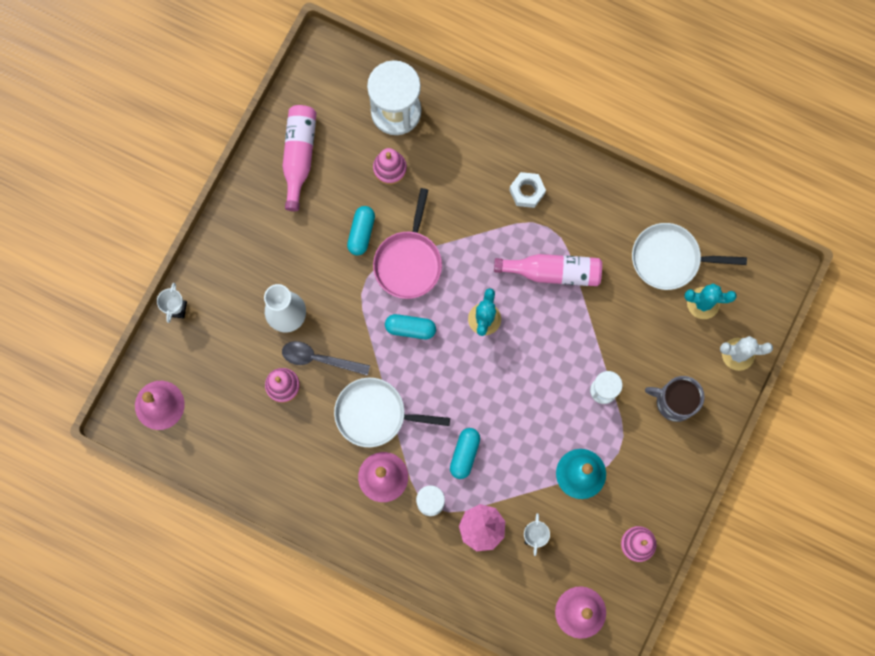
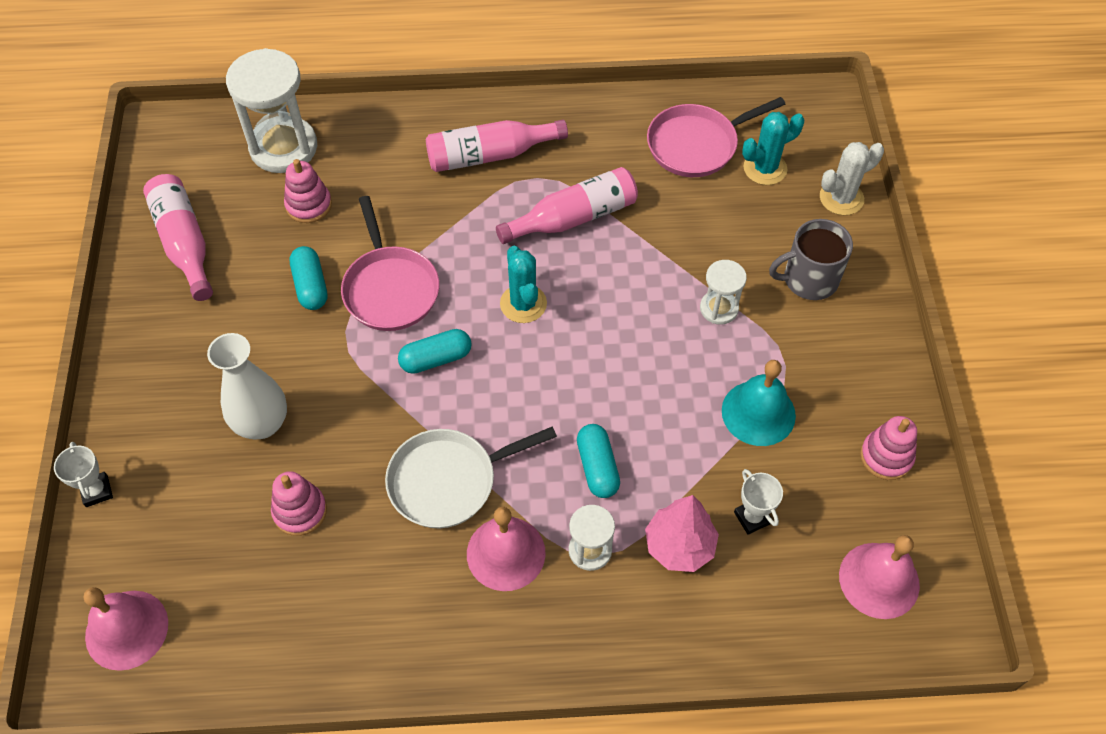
camera: 30 degrees left, 20 degrees down
(319, 359) = (334, 453): grey spoon -> none
(527, 191) = (489, 155): white nut -> pink bottle
(670, 259) = (696, 145): white pan -> pink pan

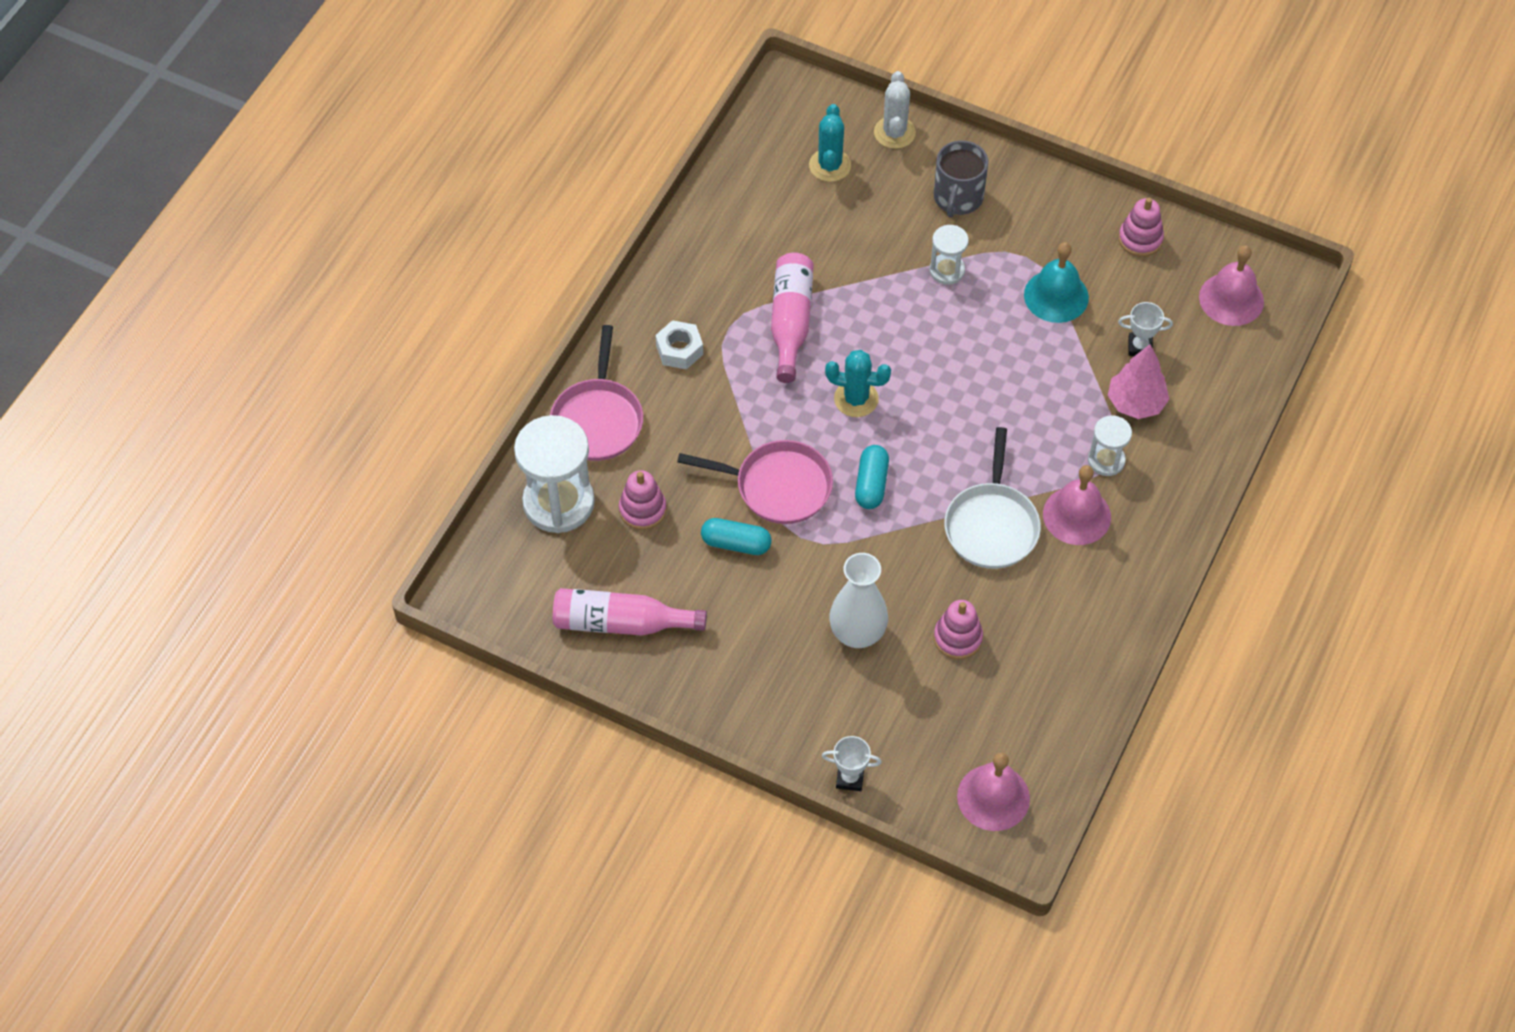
camera: 60 degrees left, 0 degrees up
(489, 155) = (679, 350): pink bottle -> white nut
(597, 467) = (1039, 422): turquoise capsule -> none
(696, 145) = (772, 198): pink pan -> pink pan (598, 419)

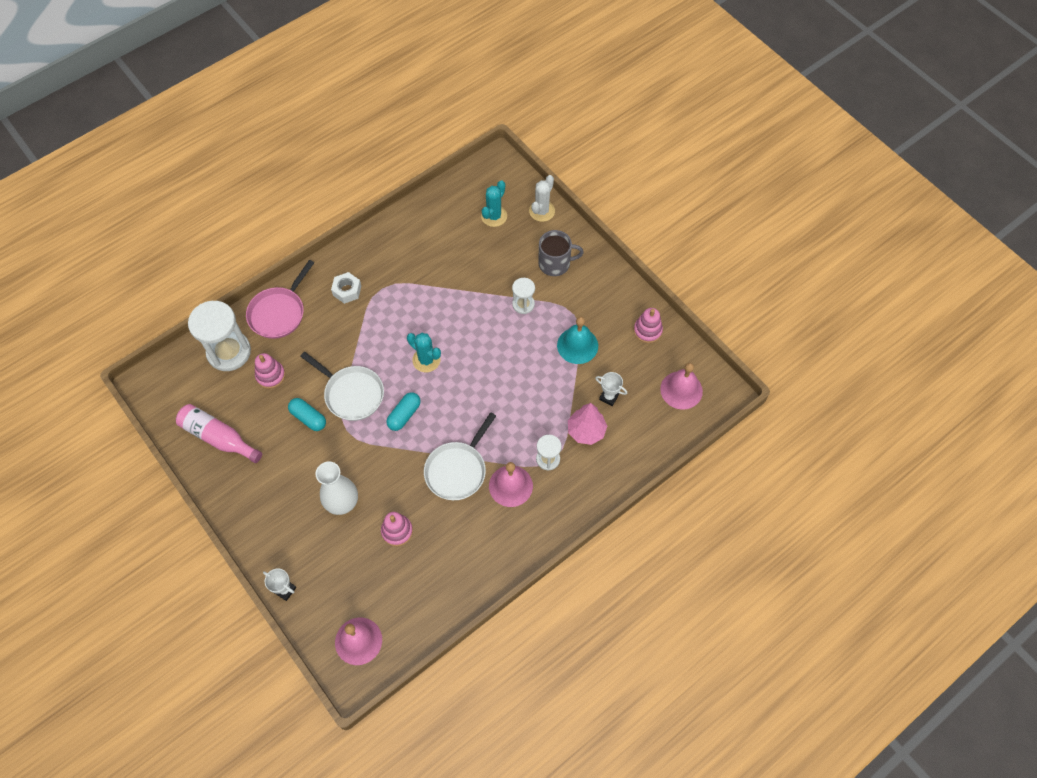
camera: 25 degrees right, 5 degrees up
(778, 486) = (351, 394): pink pan -> white pan
(790, 322) = (417, 299): pink bottle -> none
(958, 198) = (555, 263): grey mug -> grey mug turned 135 degrees counterclockwise

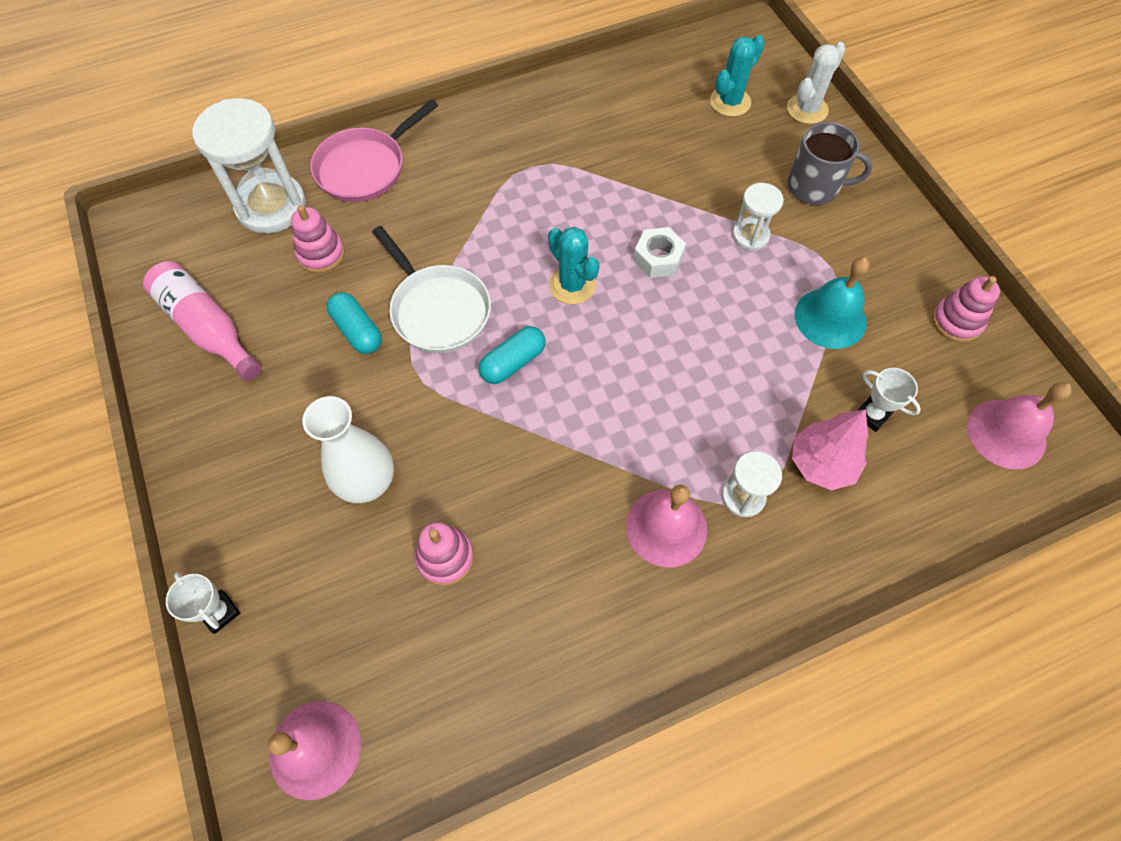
camera: 15 degrees right, 0 degrees up
(347, 290) = (477, 158): white nut -> white nut (658, 258)
(457, 470) = (579, 476): white pan -> none

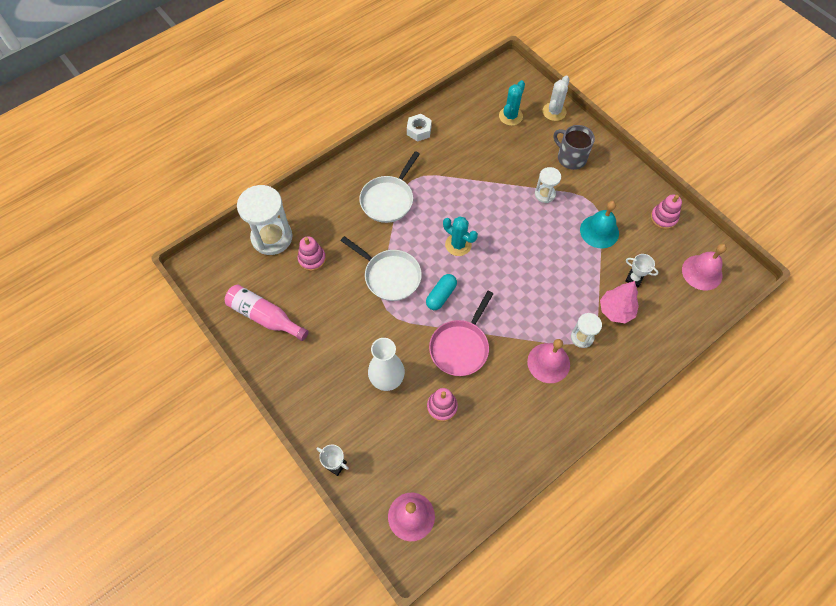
camera: 15 degrees left, 0 degrees up
(357, 331) = (350, 298): turquoise capsule -> none
(365, 167) = (317, 202): pink pan -> pink pan (460, 347)
(481, 188) = (388, 199): none -> white pan
(658, 258) = (499, 218): white nut -> white nut (419, 130)
(815, 186) = (571, 158): grey mug -> grey mug turned 135 degrees counterclockwise

